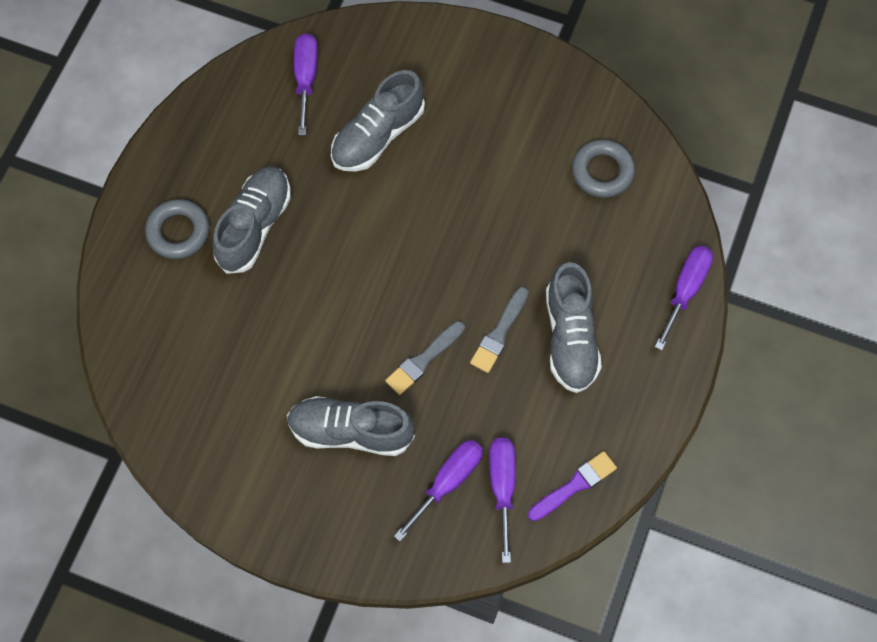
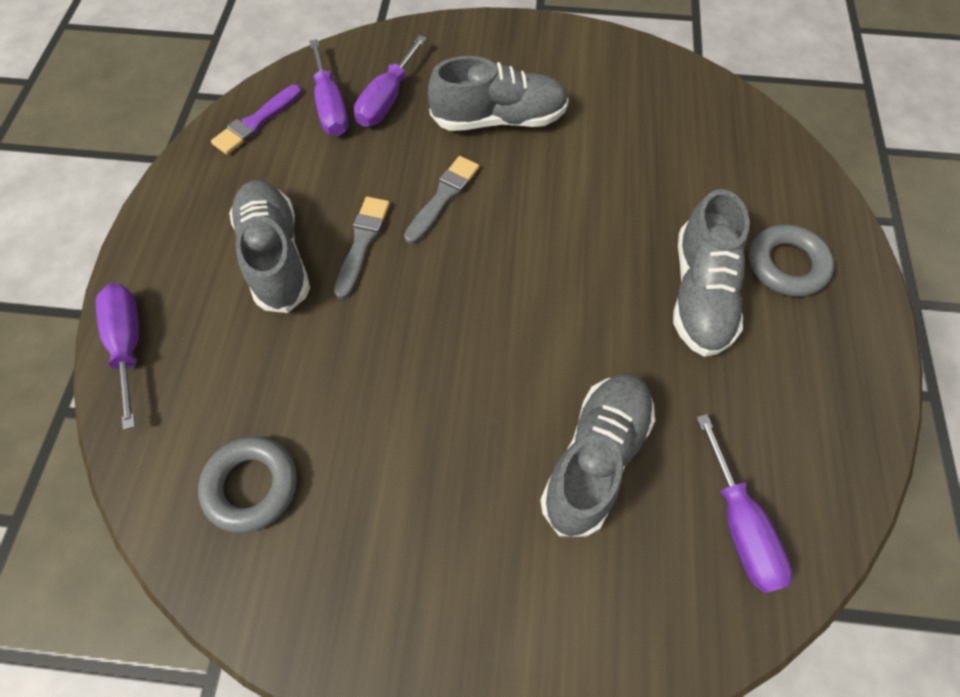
camera: 165 degrees right, 5 degrees down
(685, 290) = (128, 344): purple screwdriver -> purple screwdriver turned 150 degrees clockwise

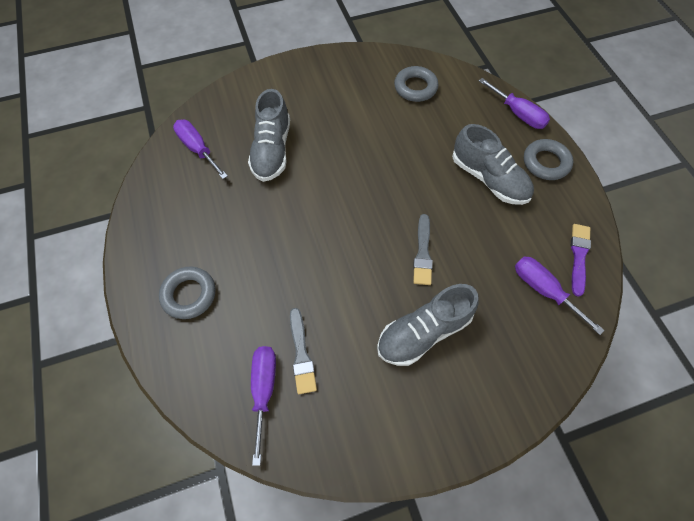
camera: 155 degrees right, 0 degrees up
(173, 246) = (545, 163): none -> grey ring
(362, 243) = (449, 205): grey brush -> grey brush (301, 354)
(387, 100) = (511, 314): purple screwdriver -> purple screwdriver (264, 390)
(700, 293) = (240, 253): grey shoe -> none

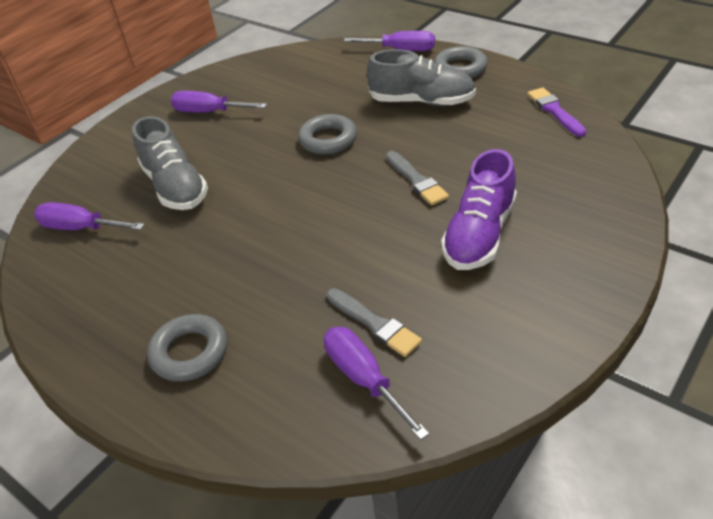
camera: 30 degrees left, 20 degrees down
(415, 87) = (285, 75): grey ring -> grey ring (328, 139)
(423, 332) = (479, 234): grey shoe -> purple shoe
(543, 290) = (552, 147): purple screwdriver -> purple screwdriver (209, 112)

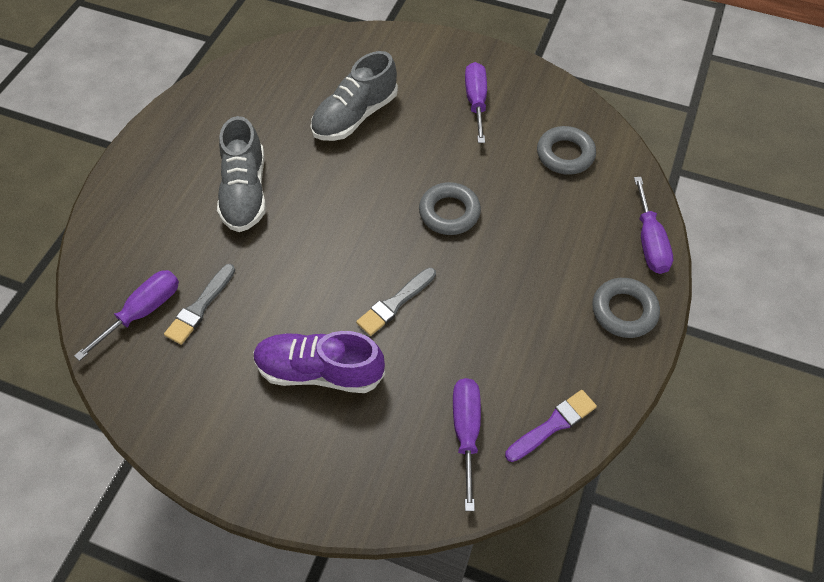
camera: 70 degrees right, 15 degrees up
(81, 228) = (292, 74): purple screwdriver -> purple screwdriver (466, 431)
(189, 352) = (164, 192): grey ring -> grey ring (565, 154)
(422, 101) = (540, 283): grey shoe -> grey shoe (245, 192)

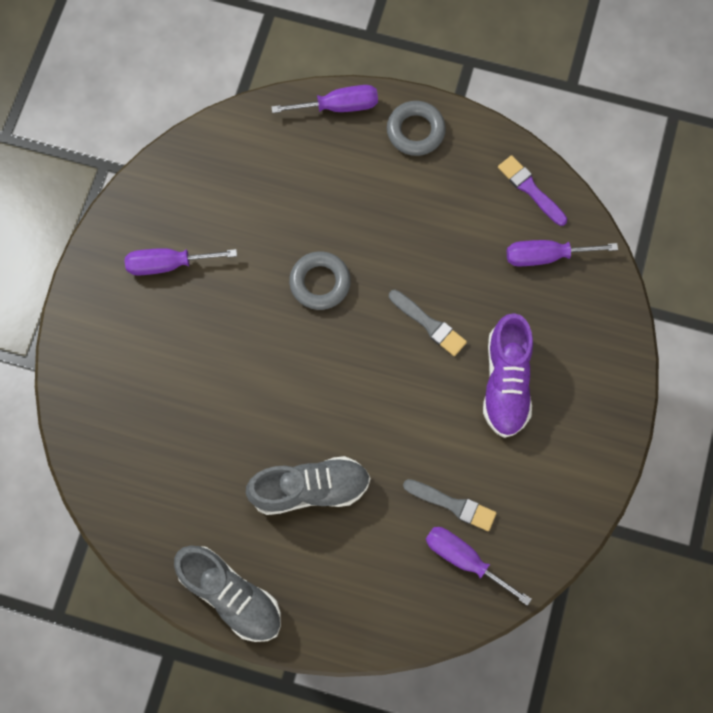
camera: 95 degrees left, 15 degrees up
(355, 116) = (196, 389): grey shoe -> grey shoe (231, 595)
(565, 154) = (238, 176): grey ring -> none

